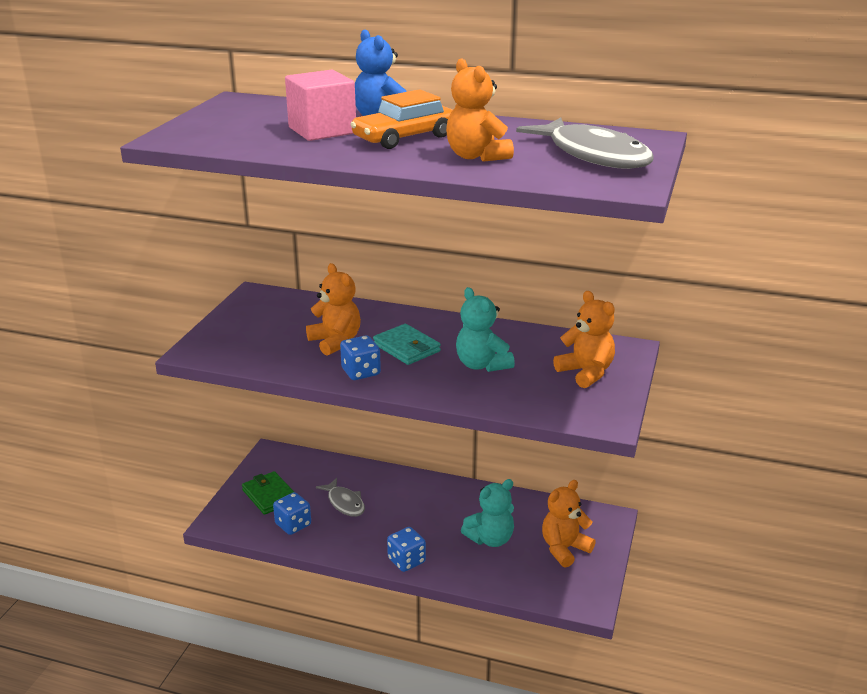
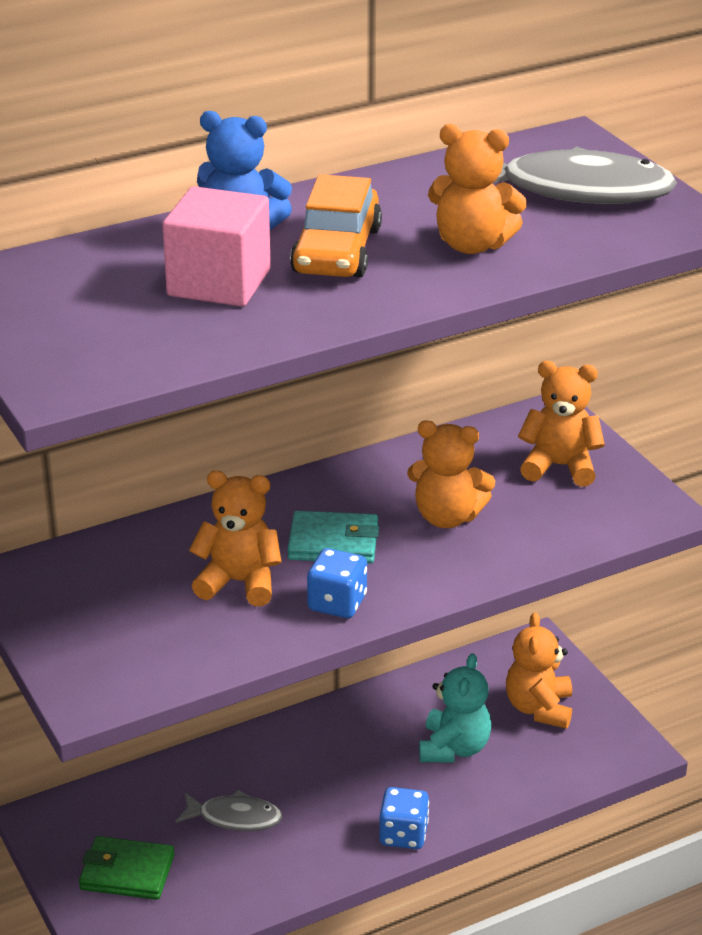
camera: 45 degrees left, 5 degrees up
(293, 525) = (213, 886): blue dice -> none
(482, 365) = (447, 517): turquoise teddy bear -> orange teddy bear

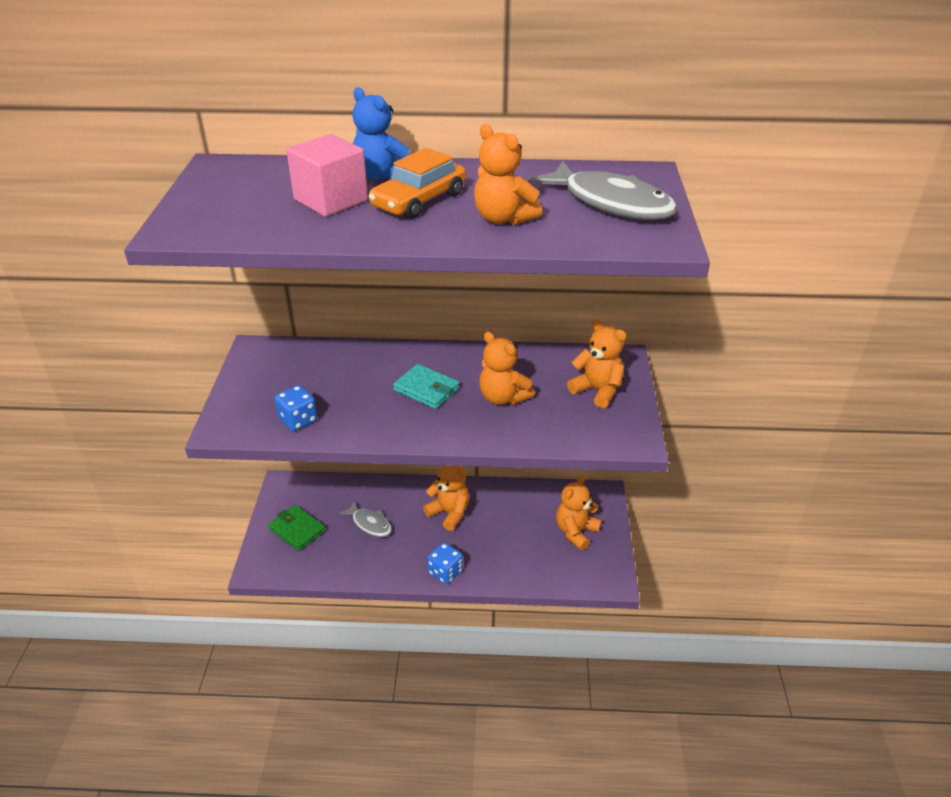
camera: 30 degrees right, 5 degrees up
(239, 582) = (356, 393): orange teddy bear -> orange teddy bear (449, 513)
(337, 603) = (394, 425): blue dice -> blue dice (298, 420)
(454, 748) = (511, 535): turquoise teddy bear -> none

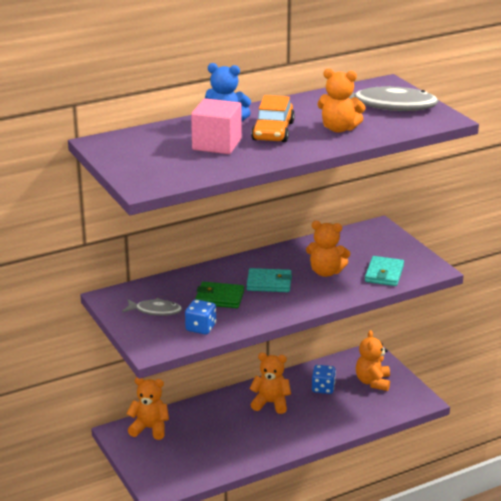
camera: 30 degrees left, 10 degrees down
(297, 530) = (162, 456): green wallet -> green wallet (220, 298)
(370, 524) = (217, 431): grey fish -> grey fish (155, 311)
(445, 572) = (304, 439): blue dice -> blue dice (323, 388)
(568, 424) = (384, 274): none -> turquoise wallet
(597, 390) = (382, 250): orange teddy bear -> orange teddy bear (150, 428)

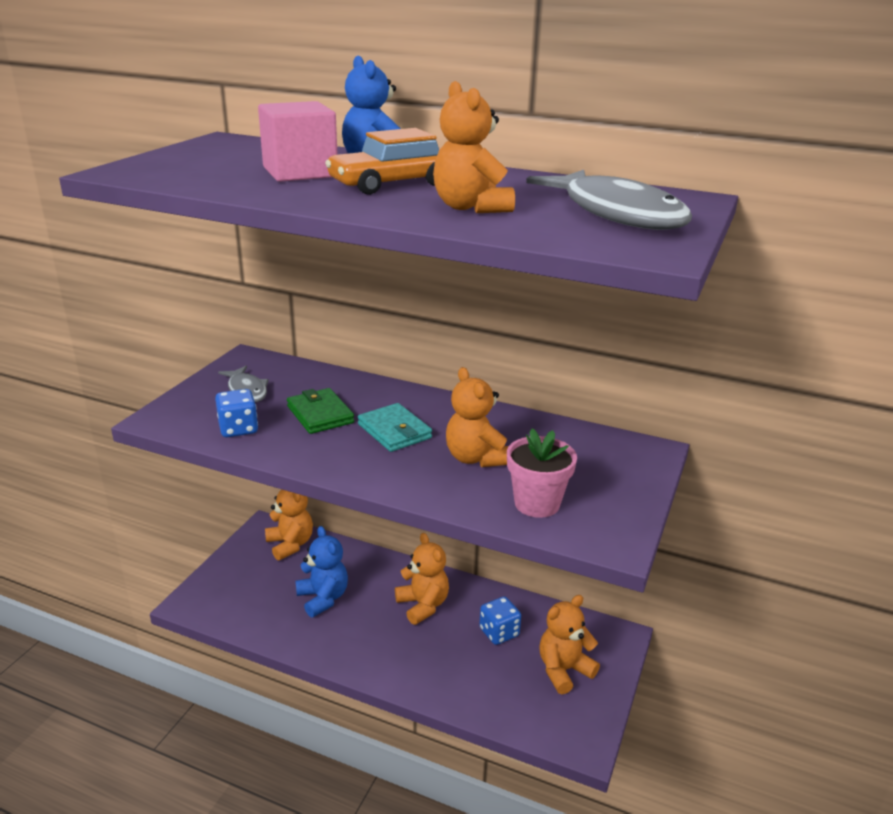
camera: 50 degrees right, 0 degrees up
(219, 436) = (323, 598): none -> blue teddy bear
(384, 274) = (537, 503): turquoise wallet -> pink flower pot

